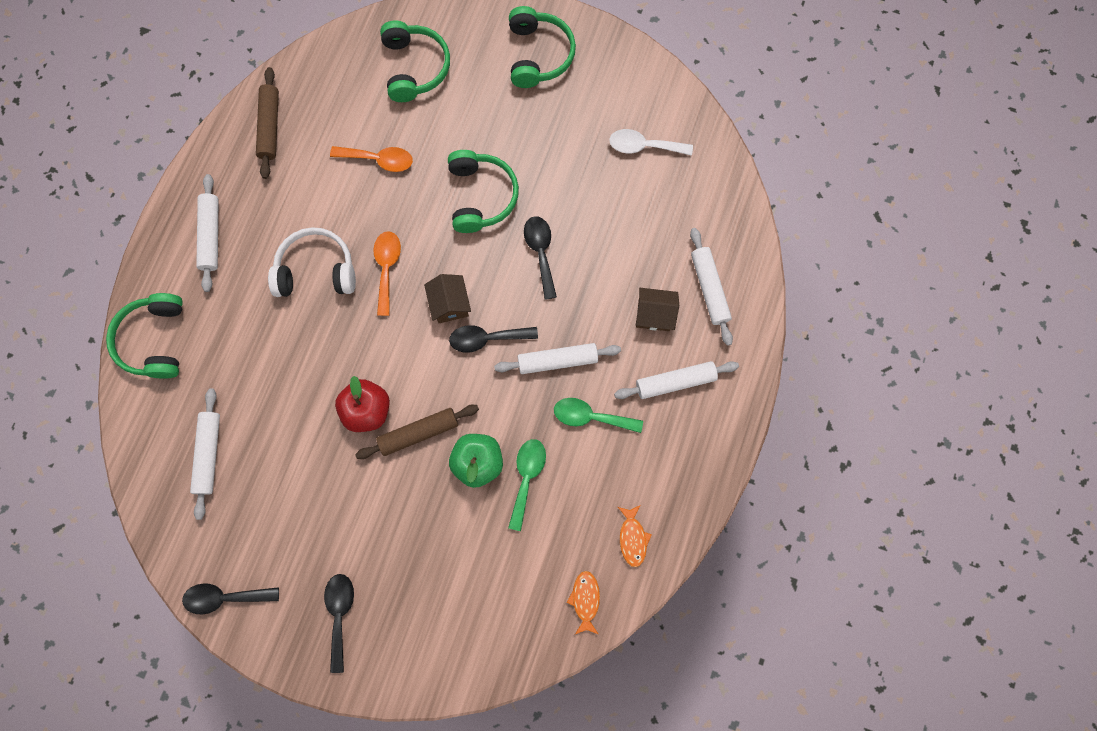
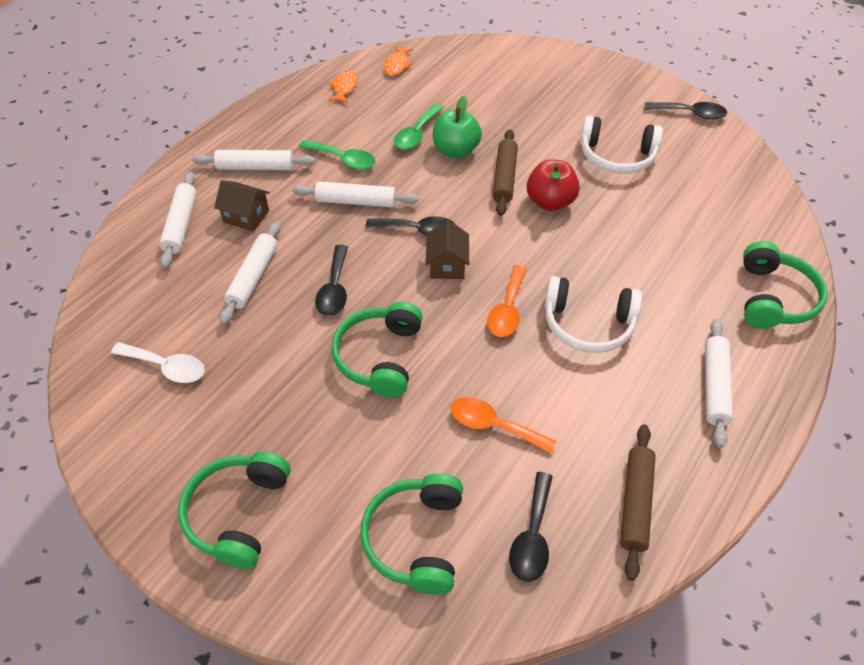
camera: 165 degrees left, 25 degrees down
(209, 454) = (708, 200): white rolling pin -> white rolling pin (253, 277)
(305, 498) = (616, 156): none -> white headphones
(340, 614) = (594, 90): black spoon -> black spoon (532, 536)
(419, 433) = (504, 178): brown rolling pin -> brown rolling pin turned 75 degrees counterclockwise

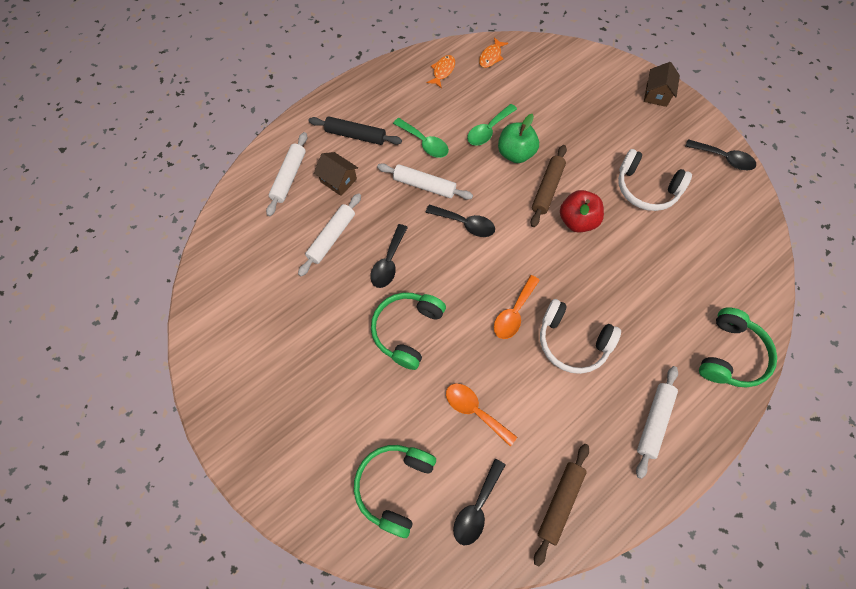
camera: 15 degrees right, 15 degrees up
(166, 367) = (254, 300): white spoon -> none
(238, 513) = (278, 432): green headphones -> none
(255, 167) = (355, 135): white rolling pin -> black rolling pin
(447, 265) = (479, 261): brown house -> brown house (656, 94)

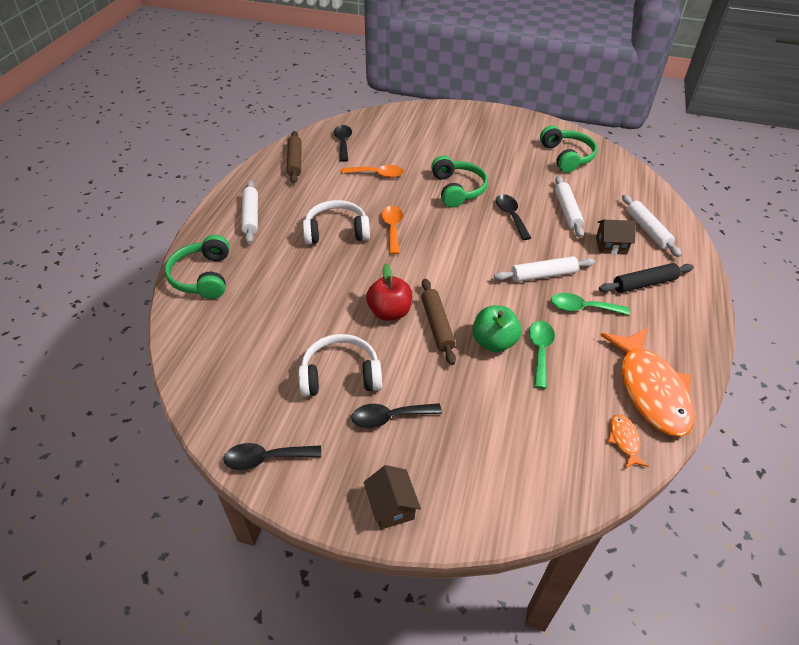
camera: 145 degrees right, 20 degrees down
(394, 486) = (396, 133): green headphones -> green headphones (566, 156)
(443, 71) = (650, 389): orange fish -> orange fish, size x2.36
(465, 224) = (481, 264): black spoon -> black spoon (389, 417)

